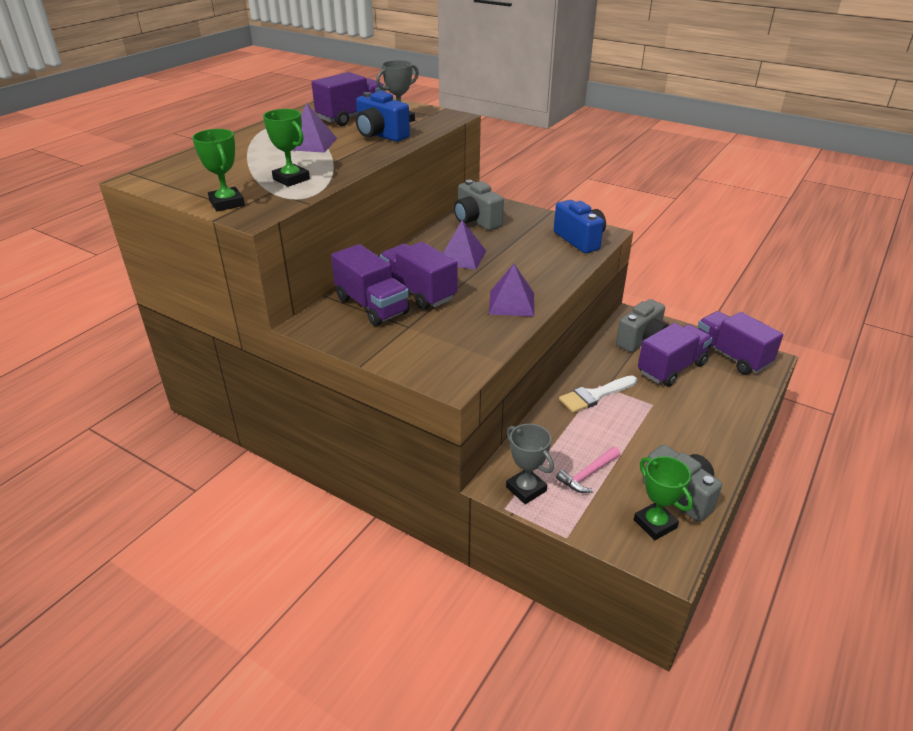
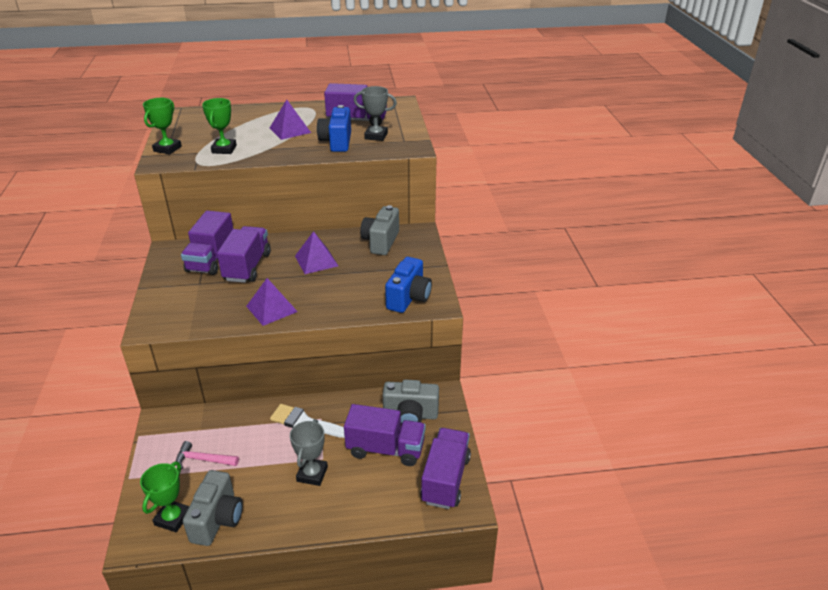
camera: 50 degrees right, 0 degrees up
(526, 489) = (164, 436): grey trophy -> grey trophy (312, 474)

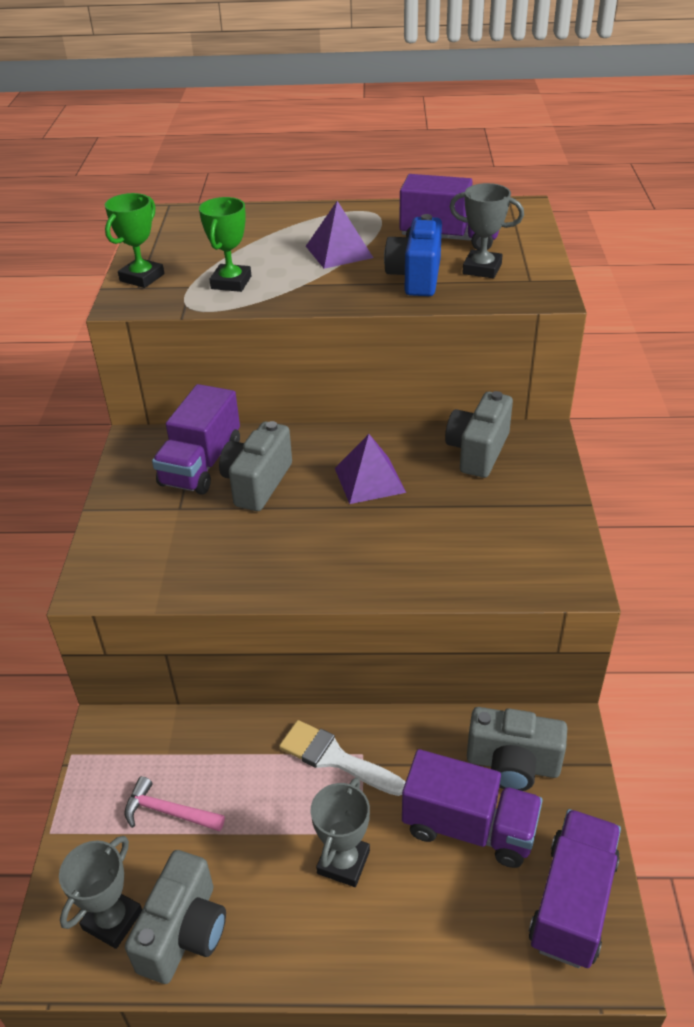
camera: 10 degrees right, 5 degrees up
(172, 518) = (112, 920): green trophy -> grey trophy
(247, 267) = (257, 483): purple truck -> grey camera
(271, 309) = (292, 566): purple pyramid -> none
(409, 298) = (525, 565): blue camera -> none

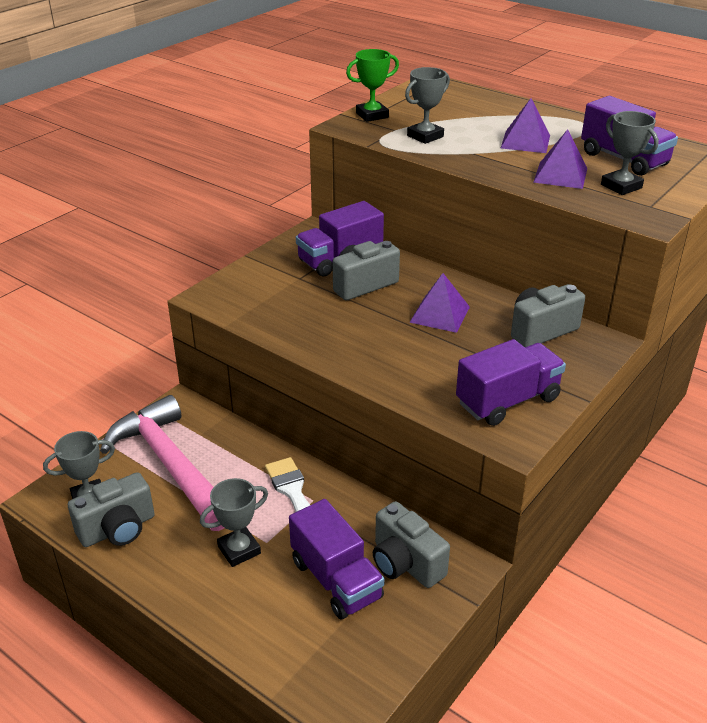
camera: 35 degrees right, 5 degrees down
(168, 812) = (170, 464): pink hammer -> pink hammer, size x2.44
(231, 282) = (425, 136): green trophy -> grey trophy
(416, 277) = (560, 175): blue camera -> purple pyramid
(572, 902) = (357, 663): purple truck -> purple truck (507, 401)

